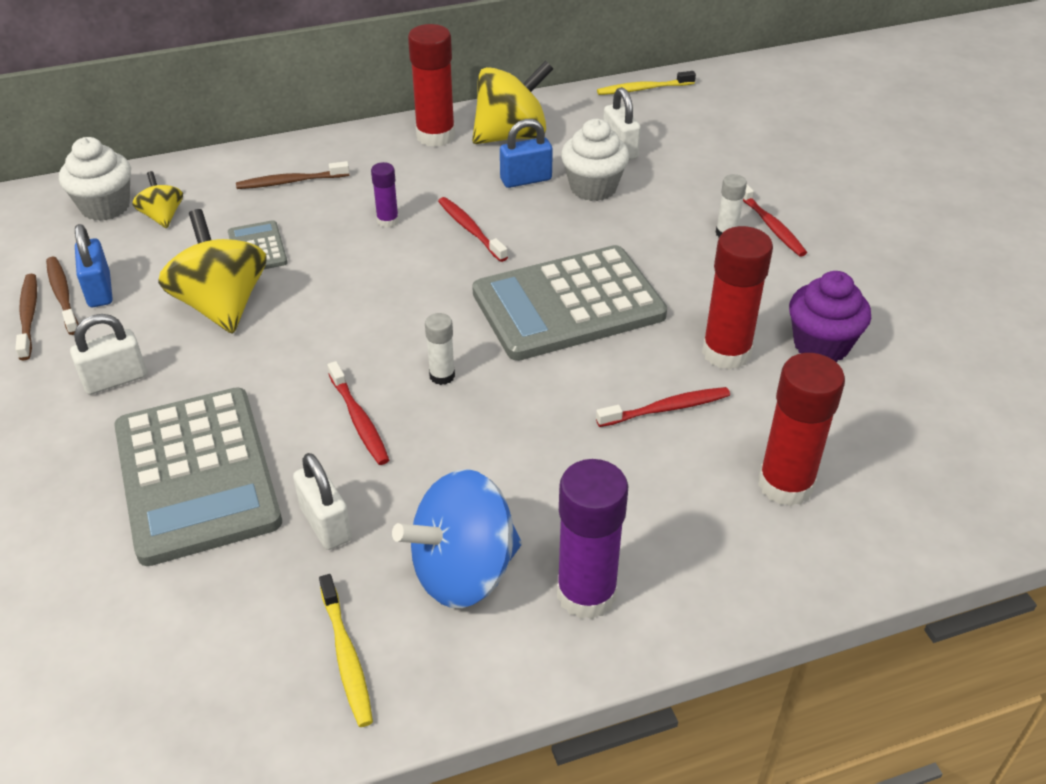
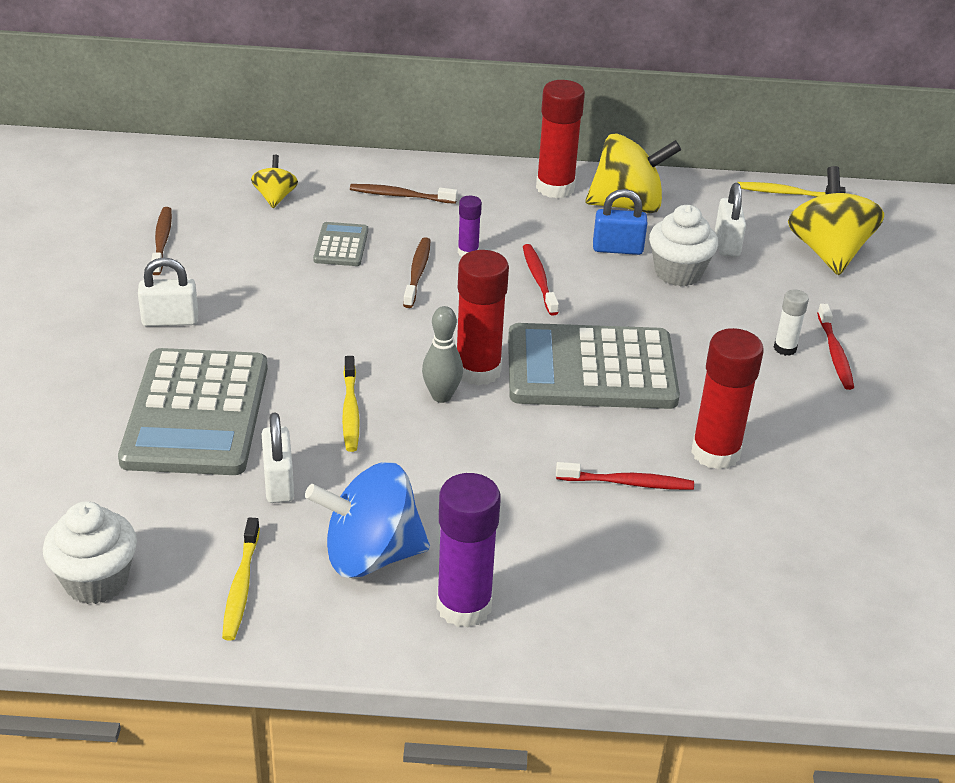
camera: 20 degrees right, 5 degrees down
(29, 316) = (127, 250): brown toothbrush -> brown toothbrush (417, 272)
(99, 290) = (193, 245): blue padlock -> none
(105, 207) = (232, 177): white cupcake -> white cupcake (96, 581)
(222, 305) = (286, 285): yellow spinning top -> yellow spinning top (828, 252)
(359, 420) = (350, 411): red toothbrush -> yellow toothbrush
(442, 376) = (441, 396): white glue stick -> grey bowling pin
(785, 485) = (699, 579): red glue stick -> red glue stick (478, 371)
(821, 345) = (814, 473): purple cupcake -> none

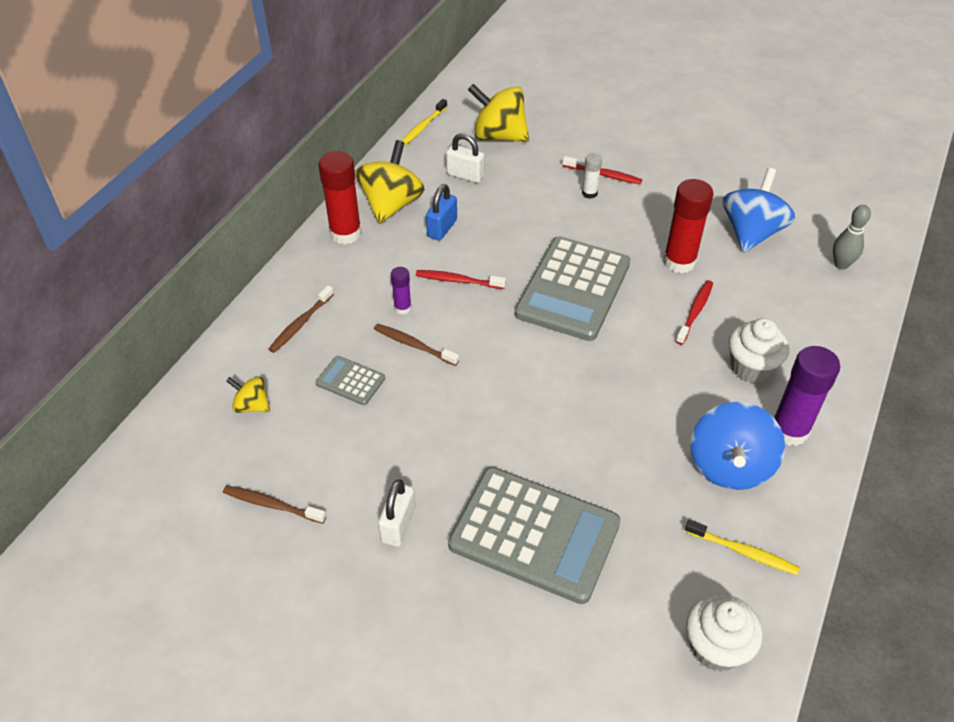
camera: 65 degrees left, 10 degrees up
(278, 483) = (637, 500): white padlock -> none
(350, 411) = (568, 434): yellow toothbrush -> none
(441, 396) = (571, 377): grey bowling pin -> grey bowling pin (841, 264)
(478, 371) = (550, 348): red glue stick -> none
(678, 273) = (486, 209): white cupcake -> white cupcake (751, 367)
(838, 516) = (751, 233): none -> blue spinning top

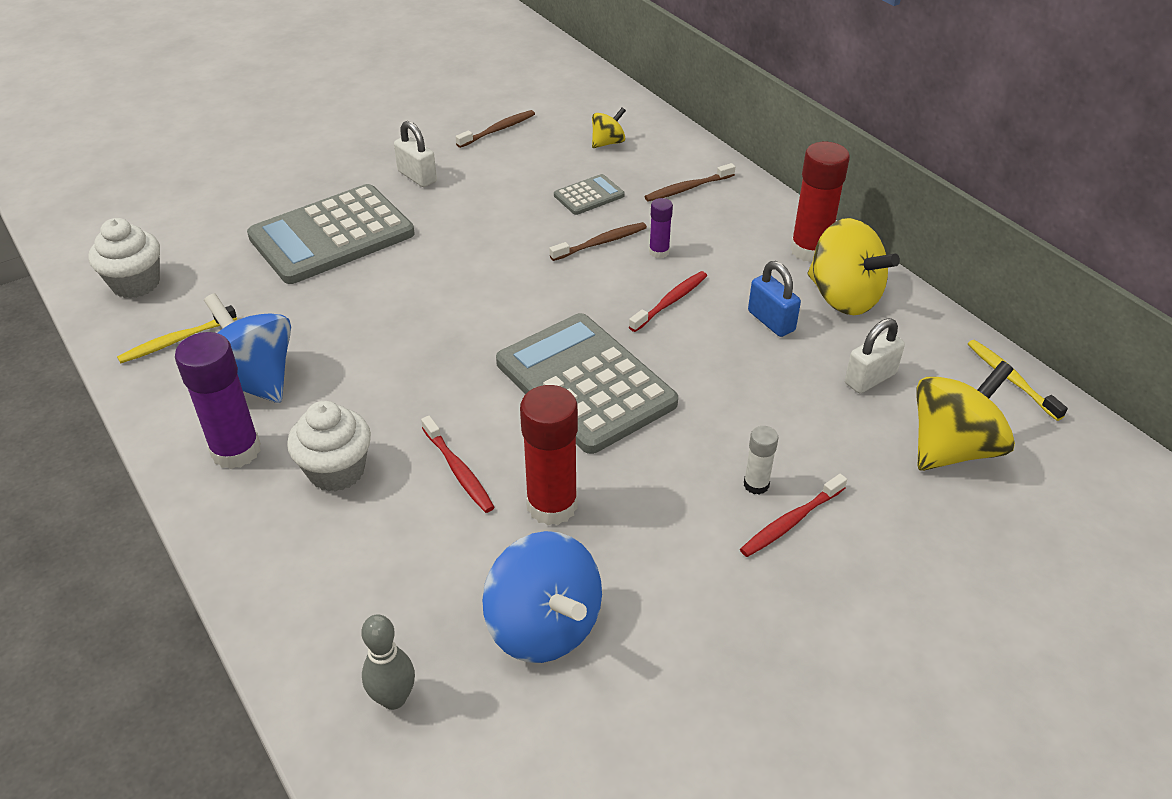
camera: 120 degrees right, 5 degrees down
(300, 324) = (687, 188): brown toothbrush -> brown toothbrush turned 90 degrees counterclockwise

